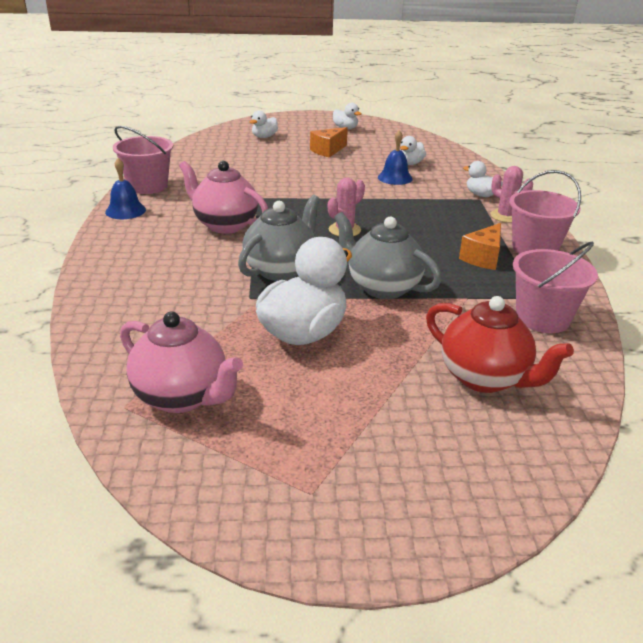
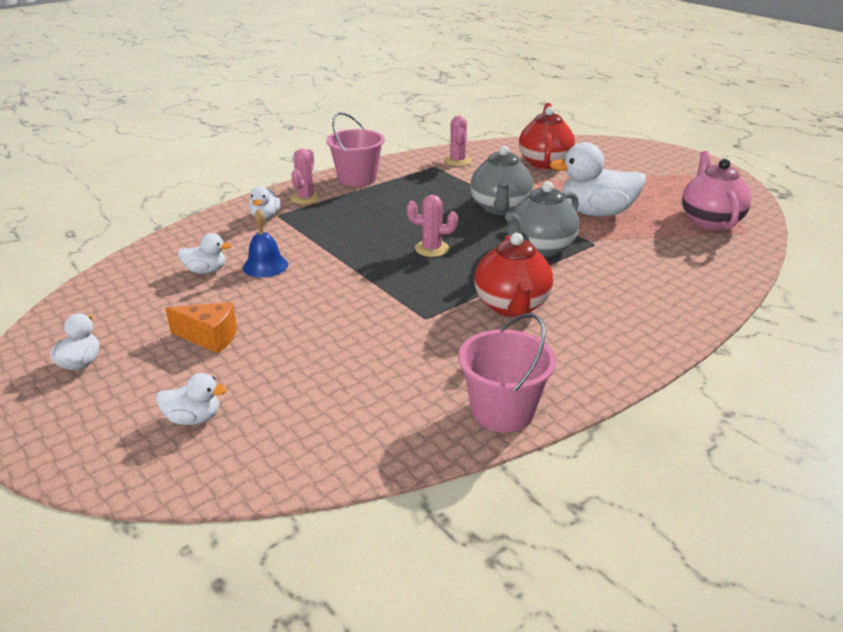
camera: 125 degrees left, 0 degrees up
(125, 210) = (580, 383): blue bell -> none
(225, 225) = (512, 306): pink teapot -> red teapot
(281, 270) = (540, 248): grey teapot -> grey teapot turned 45 degrees counterclockwise
(483, 258) = (400, 190): orange cheese -> none
(542, 318) = (457, 161): pink bucket -> pink cactus

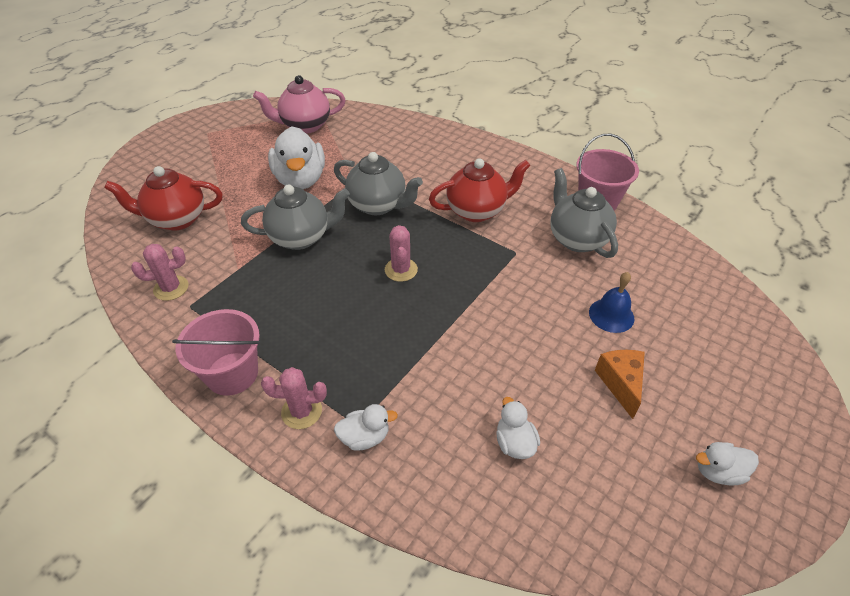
camera: 105 degrees left, 15 degrees up
(193, 418) = (714, 349): white duck -> none
(265, 266) = (482, 390): blue bell -> blue bell (611, 315)
(430, 369) = (576, 239): none -> grey teapot

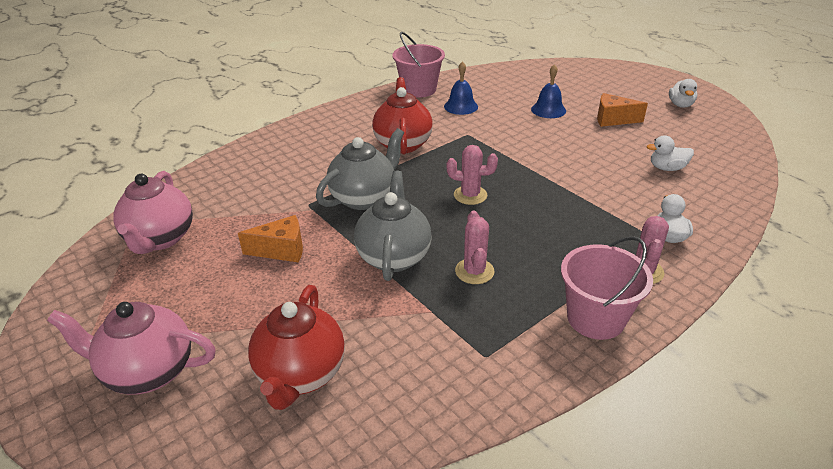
camera: 75 degrees left, 10 degrees down
(171, 288) = (447, 376): pink cactus -> pink cactus (474, 271)
(182, 161) = (148, 372): none -> pink teapot
(300, 180) = (281, 250): white duck -> orange cheese
(576, 239) = (461, 106): grey teapot -> blue bell

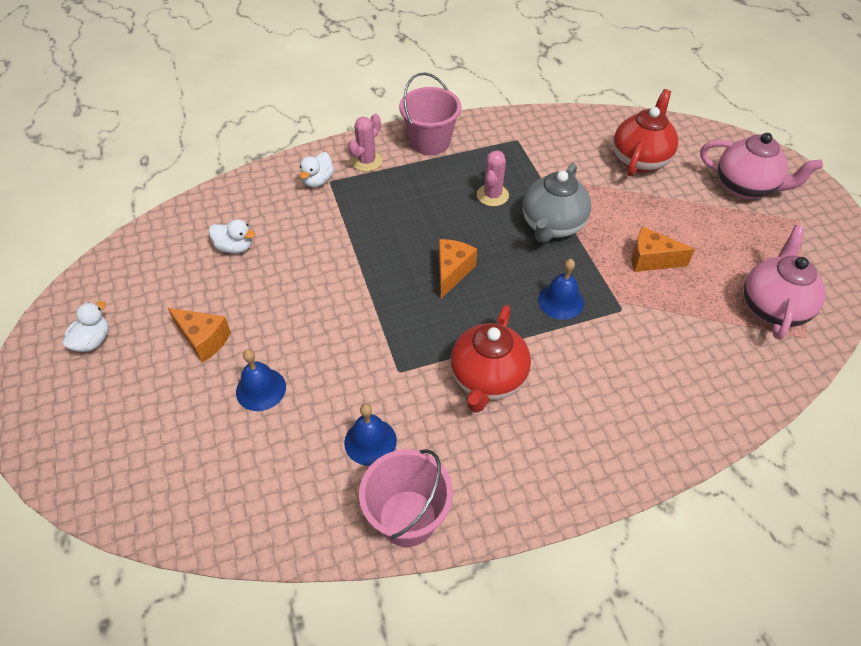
camera: 160 degrees left, 15 degrees up
(364, 198) = (561, 301): grey teapot -> blue bell
(470, 195) = (452, 272): pink cactus -> orange cheese

